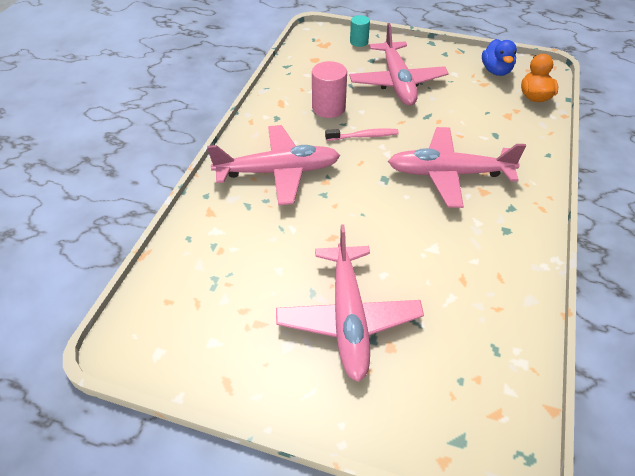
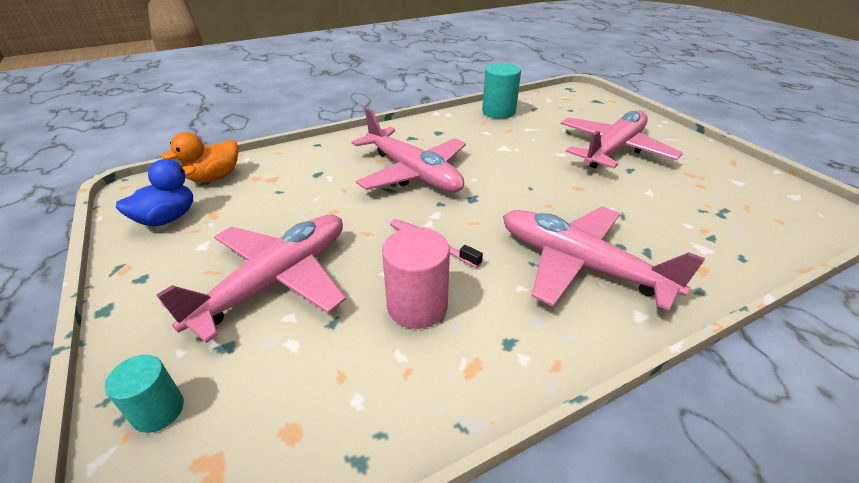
camera: 135 degrees left, 10 degrees down
(514, 309) = (498, 112): none -> turquoise cylinder

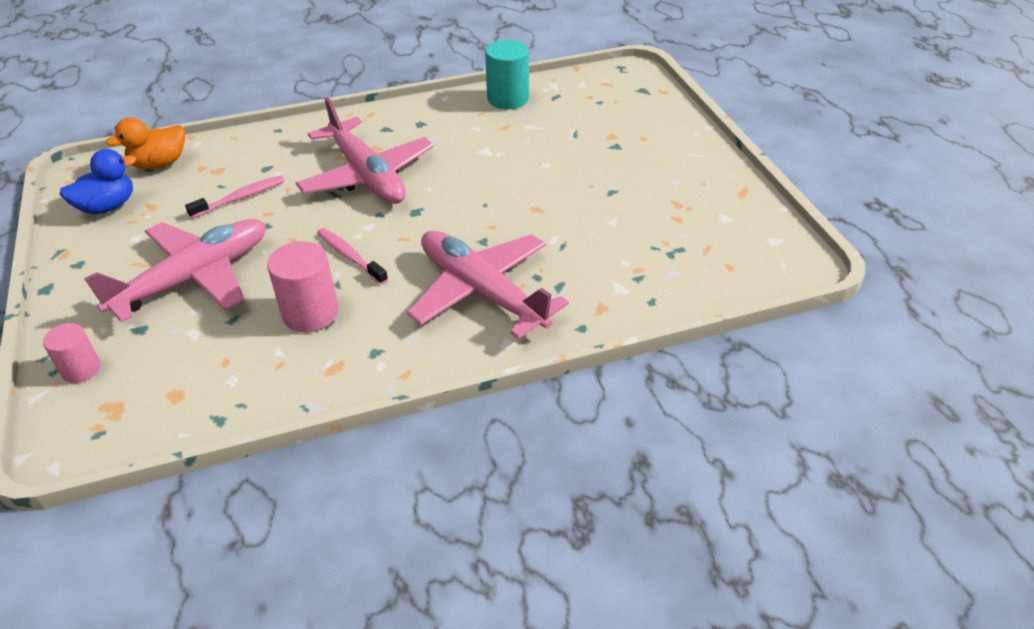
camera: 10 degrees right, 5 degrees up
(158, 410) = (81, 369): turquoise cylinder -> pink cylinder
(302, 200) = (241, 198): none -> pink toothbrush
(613, 150) = (611, 164): pink plane -> none

